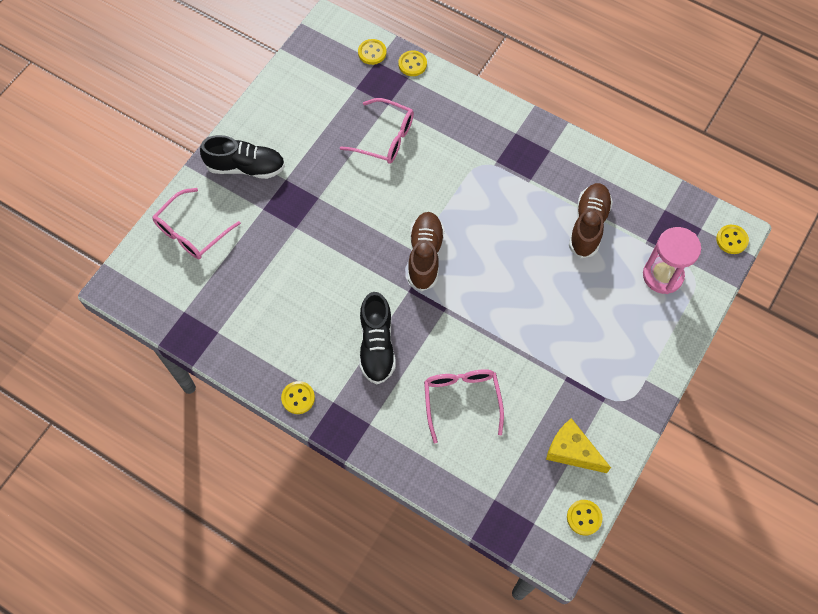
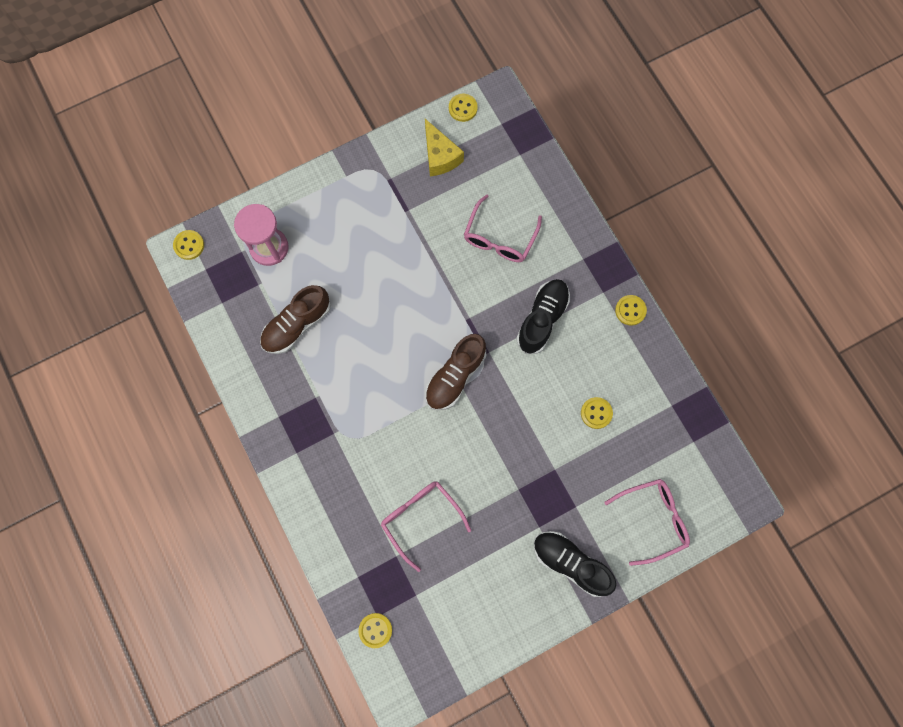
camera: 150 degrees left, 10 degrees up
(412, 64) = (343, 591): yellow button -> yellow button (596, 413)

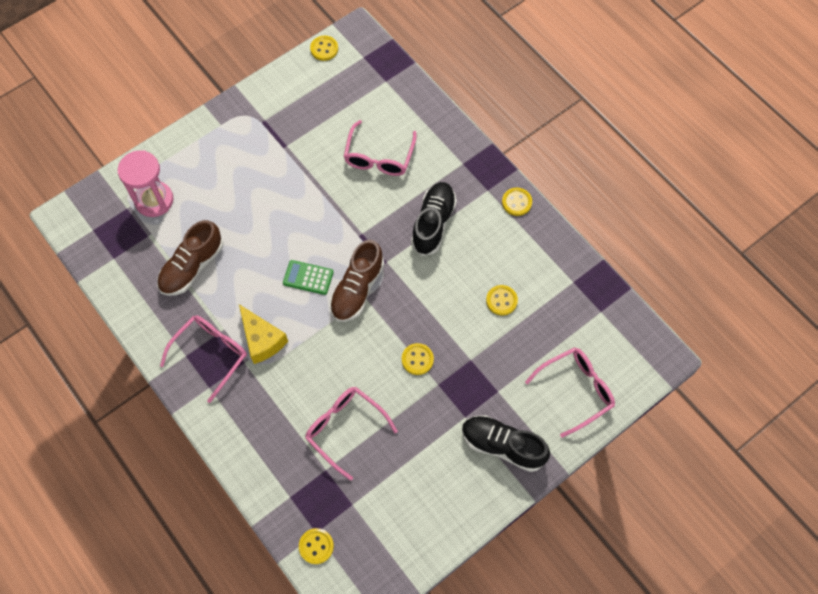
camera: 10 degrees left, 10 degrees down
(189, 245) = (73, 210): yellow button -> yellow button (417, 359)
(302, 419) = (211, 354): none -> pink glasses
(409, 355) = (308, 277): none -> green calculator
(440, 156) = (309, 93): yellow cheese -> yellow cheese (262, 340)

